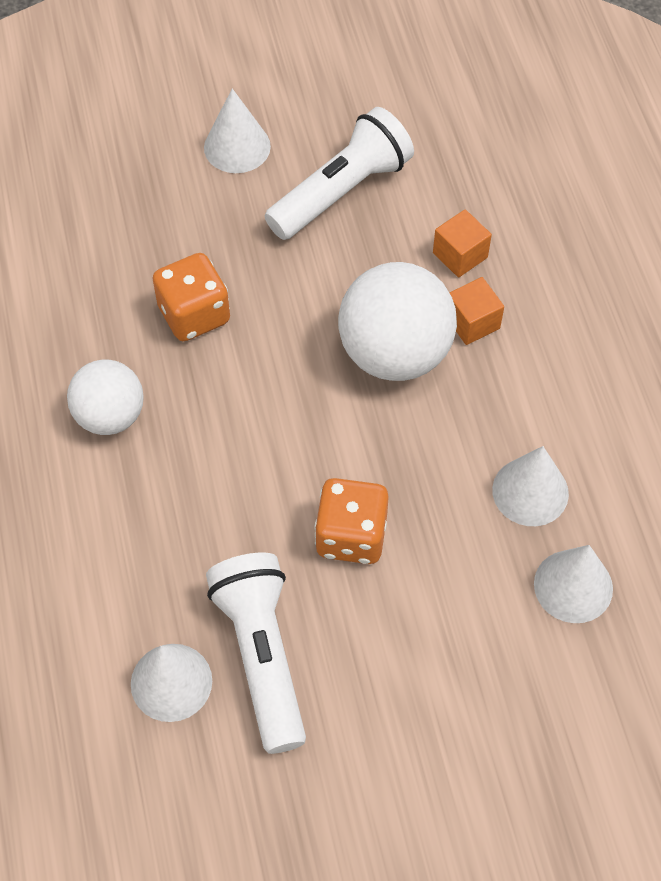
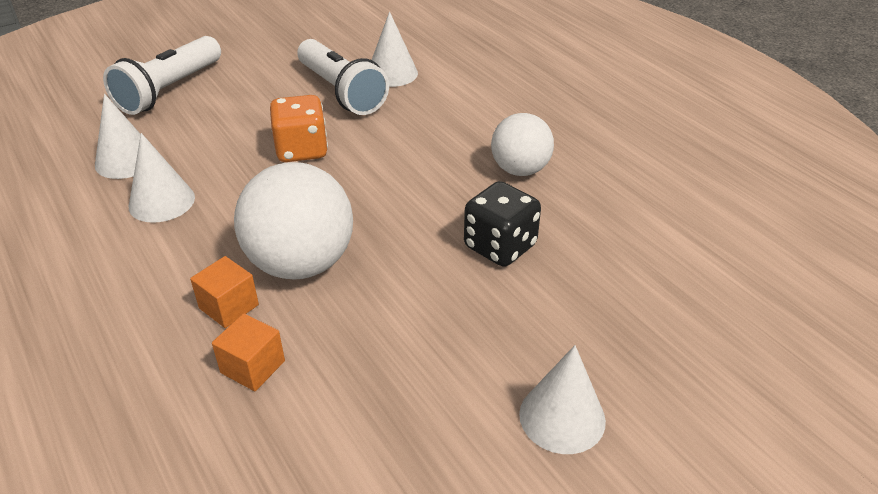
camera: 160 degrees right, 20 degrees down
(194, 314) = (500, 246): orange dice -> black dice
(342, 191) = (411, 399): white flashlight -> white flashlight (169, 90)

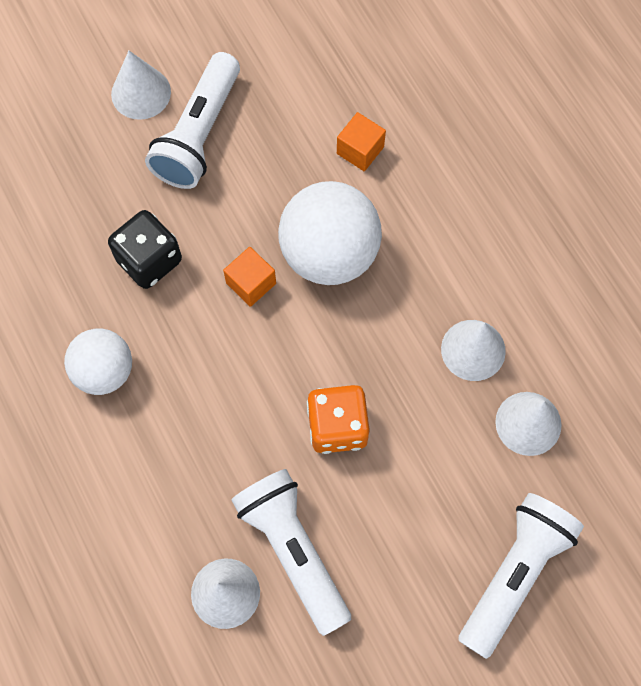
camera: 175 degrees left, 30 degrees up
(229, 306) = (386, 209): orange cube -> orange cube (251, 283)
(470, 371) = (198, 134): none -> white flashlight

